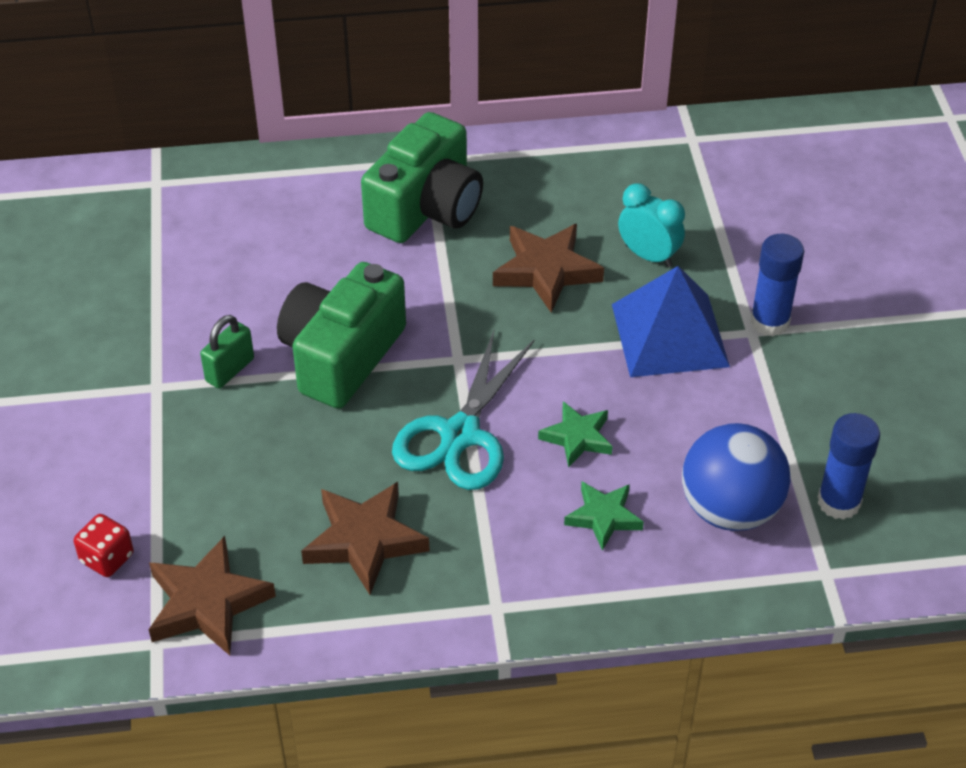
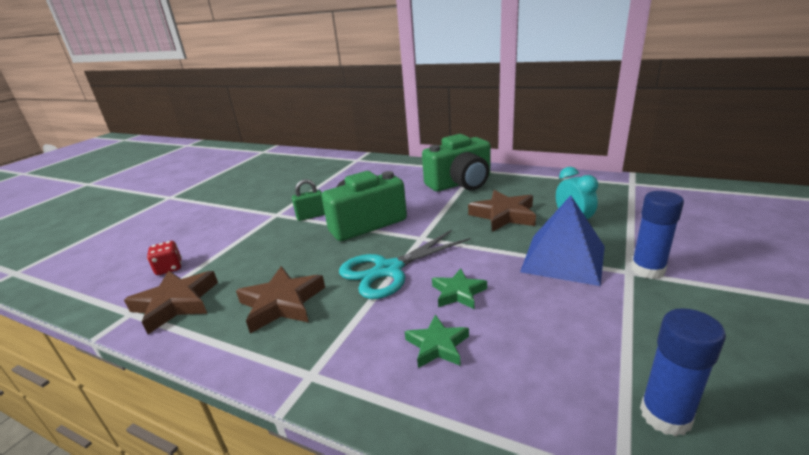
camera: 35 degrees right, 20 degrees down
(730, 509) = (546, 379): blue ball -> none

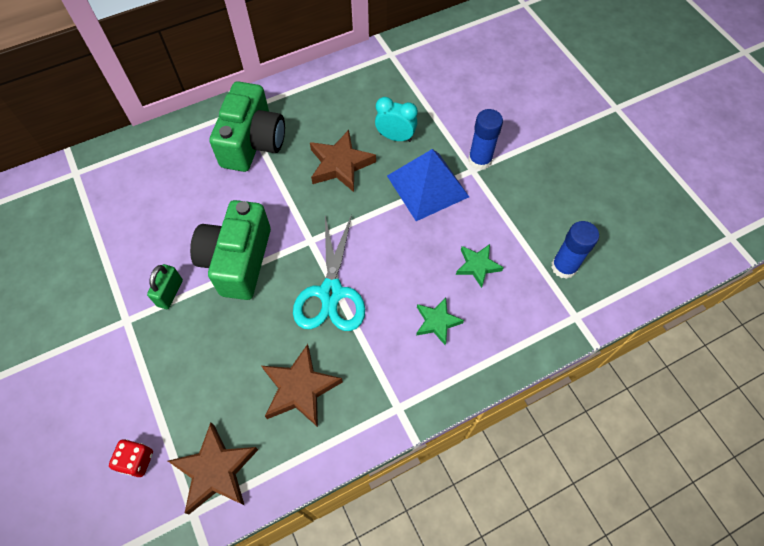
camera: 55 degrees left, 35 degrees up
(458, 293) = (401, 272): green star -> green star (477, 266)

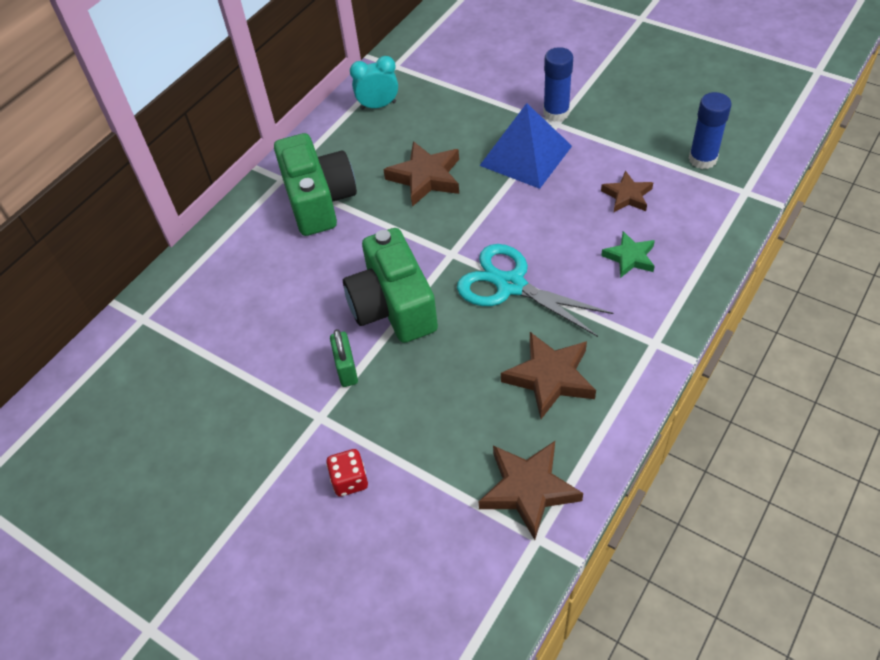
camera: 25 degrees left, 10 degrees down
(137, 460) = (441, 528): red dice -> red dice (349, 480)
(331, 293) = (510, 285): turquoise scissors -> turquoise scissors turned 150 degrees clockwise
(395, 137) = (460, 131): turquoise clock -> turquoise clock (378, 106)
(477, 266) = (627, 196): green star -> brown star

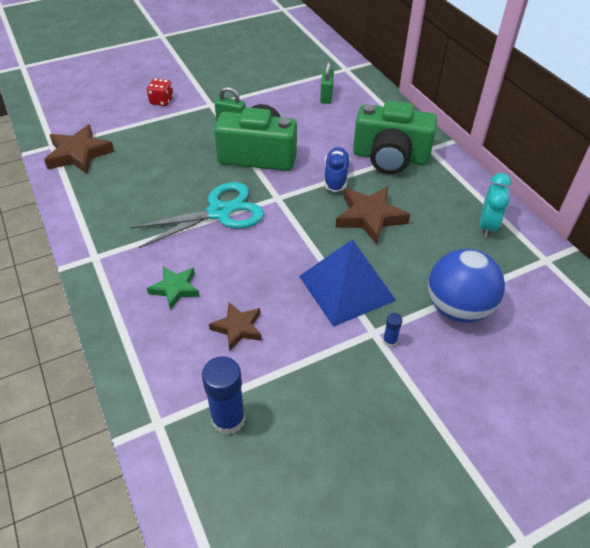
camera: 115 degrees right, 5 degrees down
(226, 306) = (326, 96): none -> green padlock
(383, 226) = (336, 177): none -> blue shoe
(490, 92) = (457, 308): none -> blue ball
(550, 377) = (131, 195): brown star -> none
(556, 113) = (389, 341): blue glue stick -> blue glue stick, size x0.47

